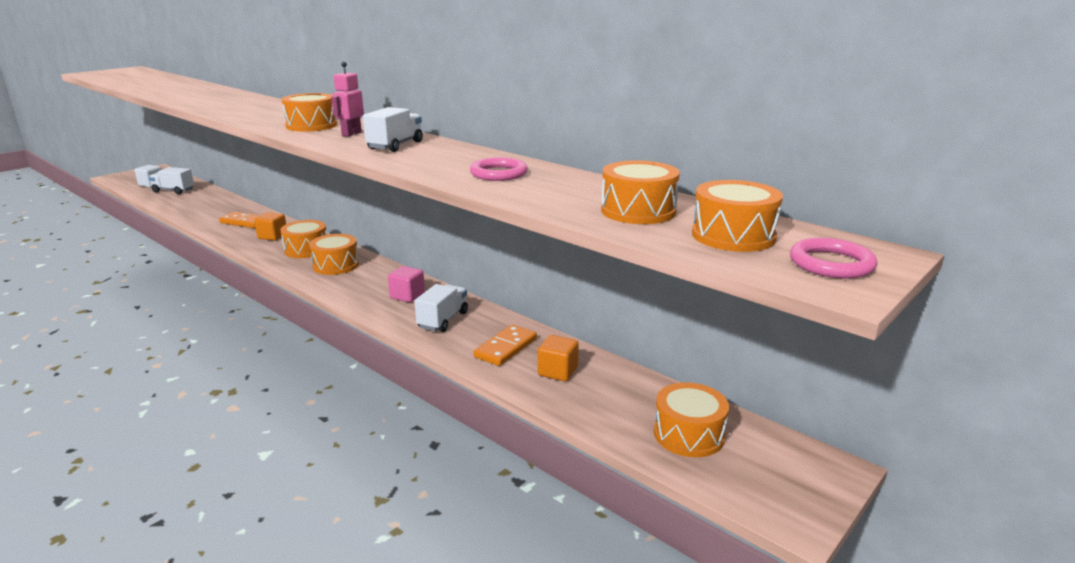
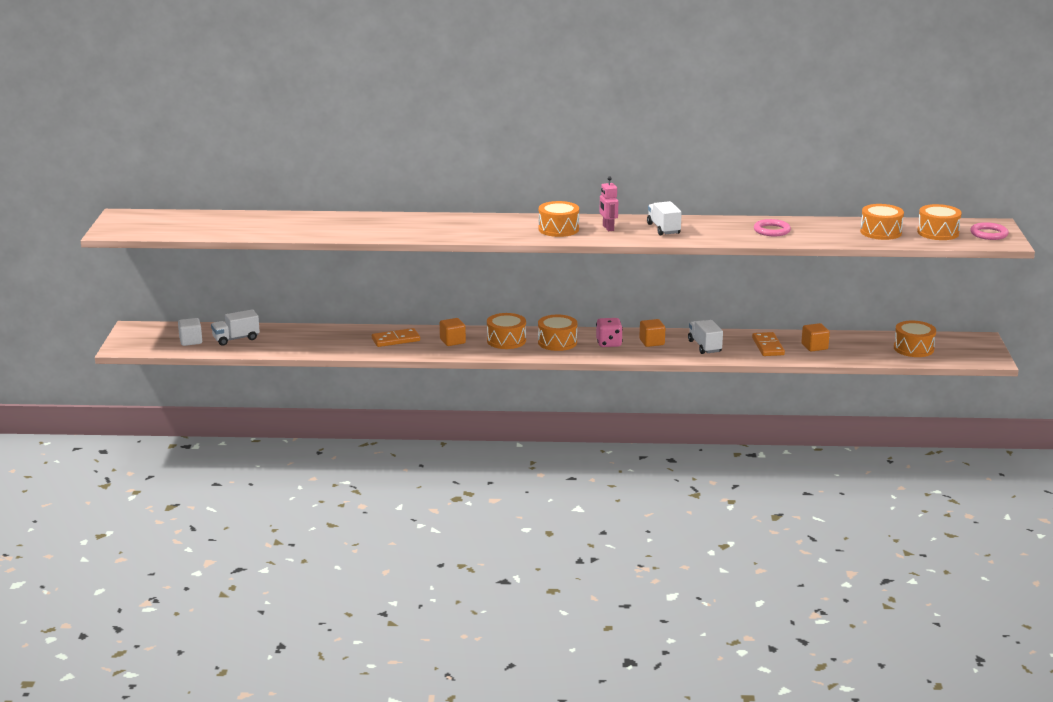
camera: 40 degrees left, 0 degrees up
(370, 282) = (609, 343): none -> pink dice
(407, 296) = (652, 342): pink cube -> orange cube

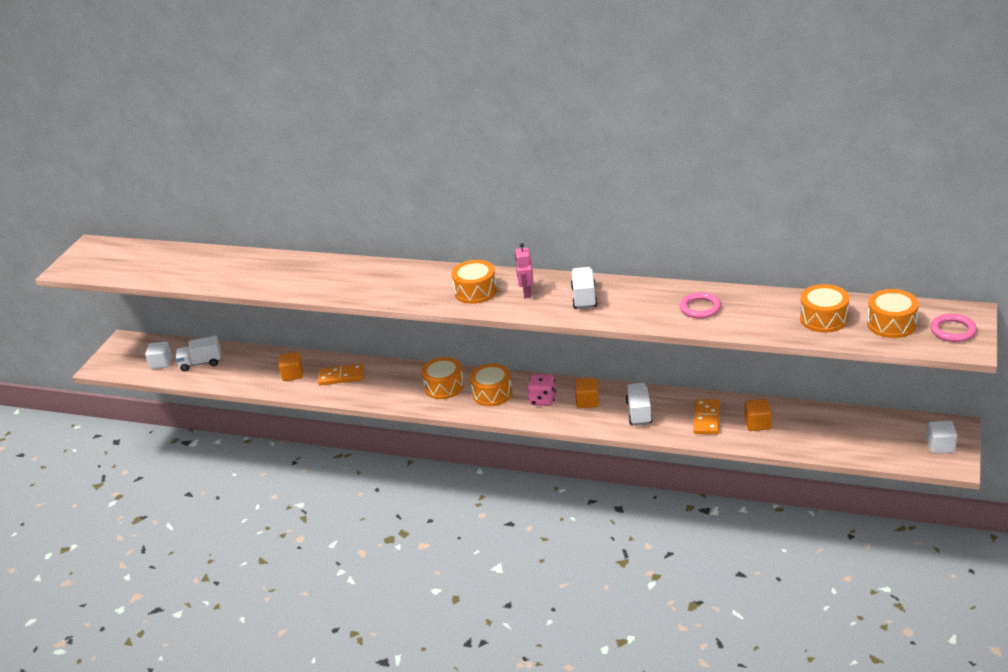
camera: 20 degrees right, 10 degrees up
(452, 341) = (392, 383): orange cube -> orange cube (292, 374)
(913, 348) = (868, 437): orange drum -> none
(975, 350) = (940, 446): none -> white cube

